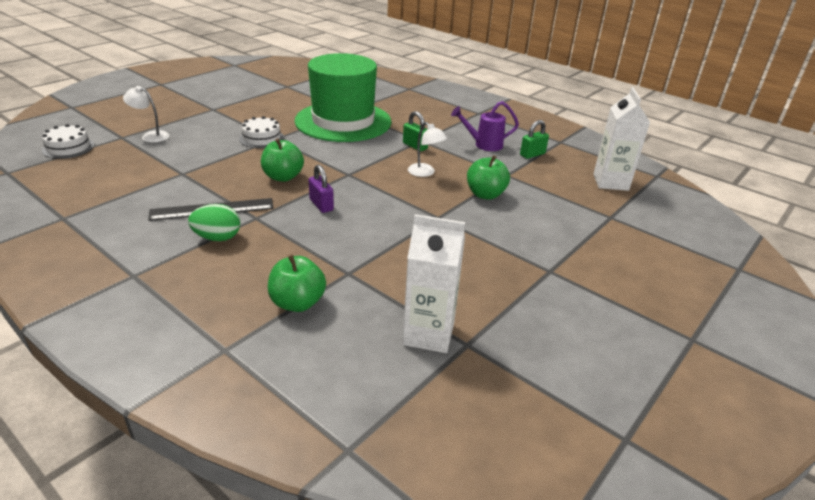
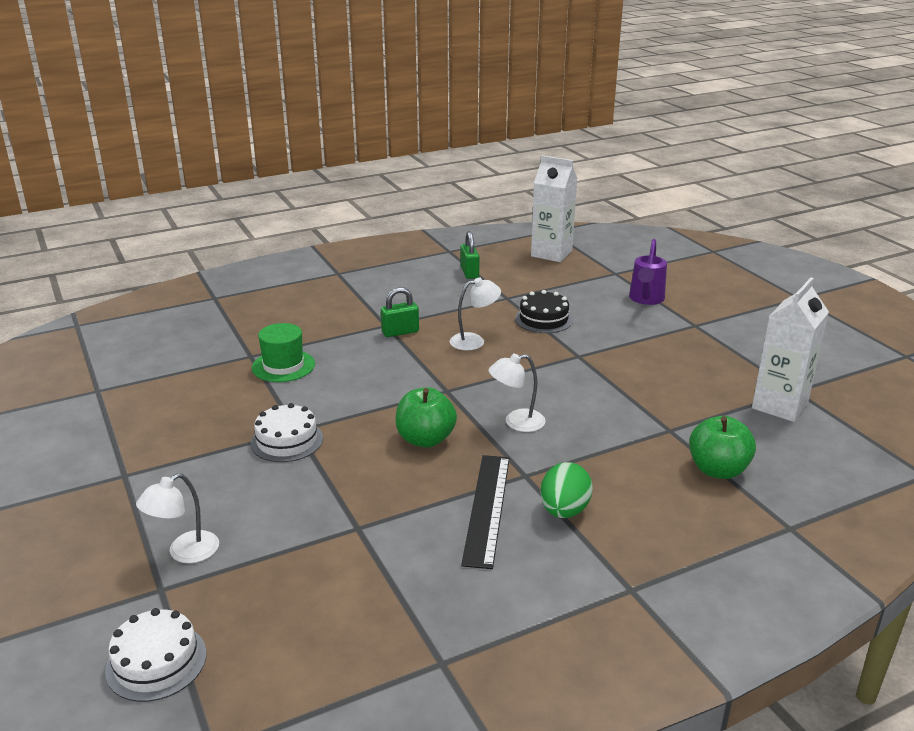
camera: 65 degrees left, 5 degrees down
(321, 205) = (516, 422): purple padlock -> white lamp
(343, 121) = (283, 366): green hat -> green hat, size x0.42
(483, 145) = (427, 291): purple watering can -> purple watering can (646, 300)
(485, 194) = (543, 319): green apple -> black cake

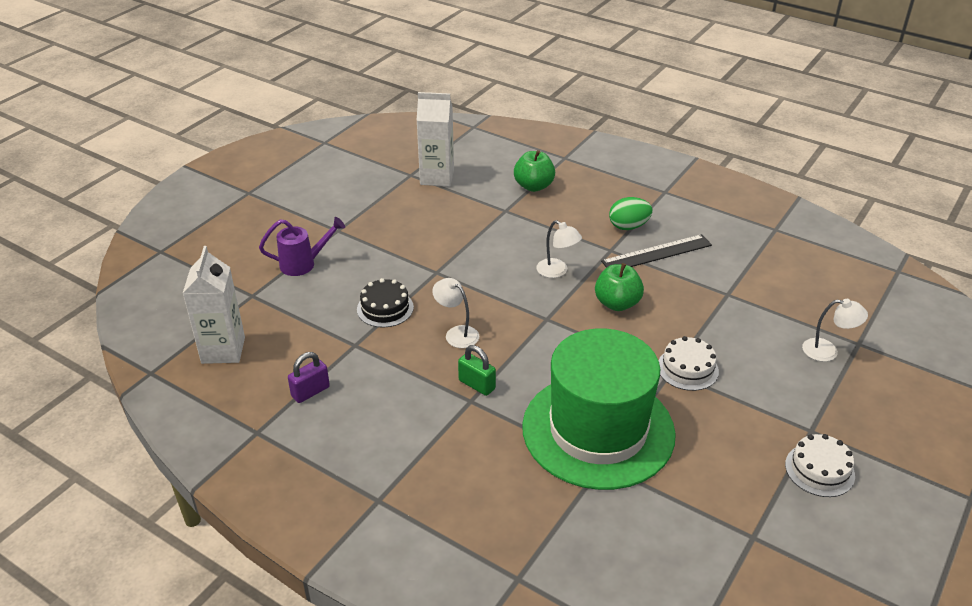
camera: 120 degrees left, 10 degrees up
(156, 662) = (891, 314): white cake -> white cake (819, 470)
(283, 366) = (598, 430): green hat -> green hat, size x2.36
(469, 272) = (310, 392): green padlock -> purple padlock

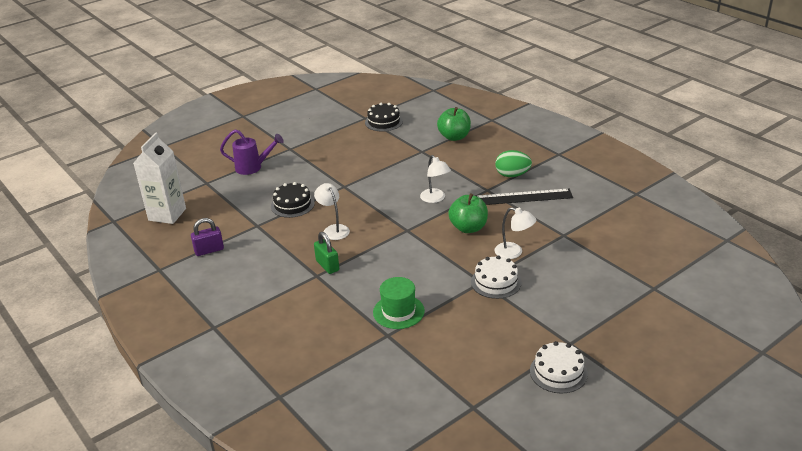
camera: 20 degrees right, 5 degrees down
(437, 177) = (384, 122): white carton -> black cake
(598, 430) = (398, 312): green hat -> green hat, size x0.42
(827, 351) = (622, 289): white lamp -> white lamp (514, 252)

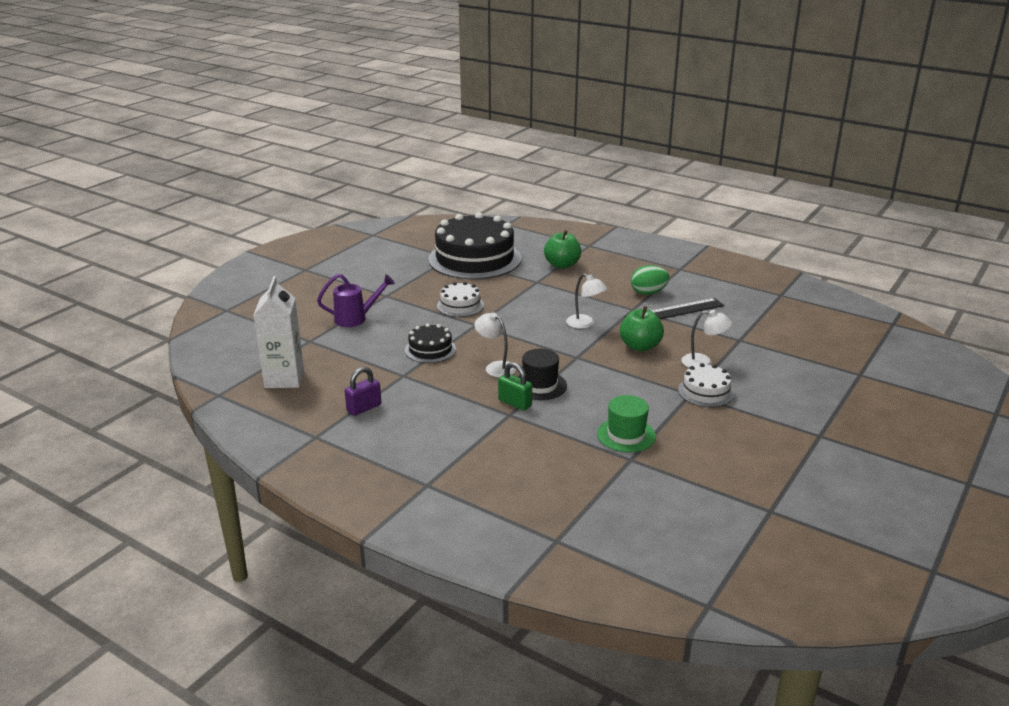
camera: 20 degrees left, 5 degrees down
(358, 252) = (540, 385): none -> black hat
(384, 122) = (474, 259): black cake -> black cake, size x2.16
(558, 372) = (829, 463): white cake -> white cake (460, 305)

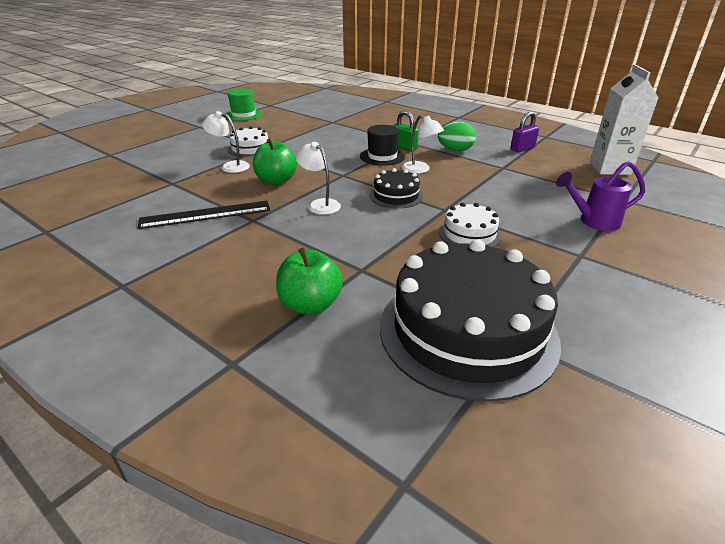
camera: 175 degrees left, 5 degrees up
(430, 349) = (487, 186): black cake -> black cake (396, 195)
(626, 435) = (328, 130): green hat -> green hat (243, 115)
(648, 293) = (213, 242): green egg -> green egg (455, 150)

